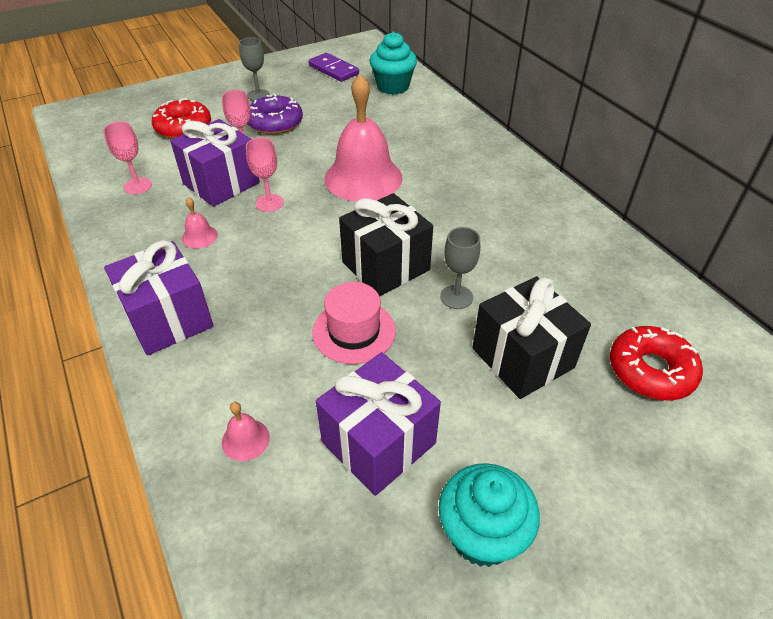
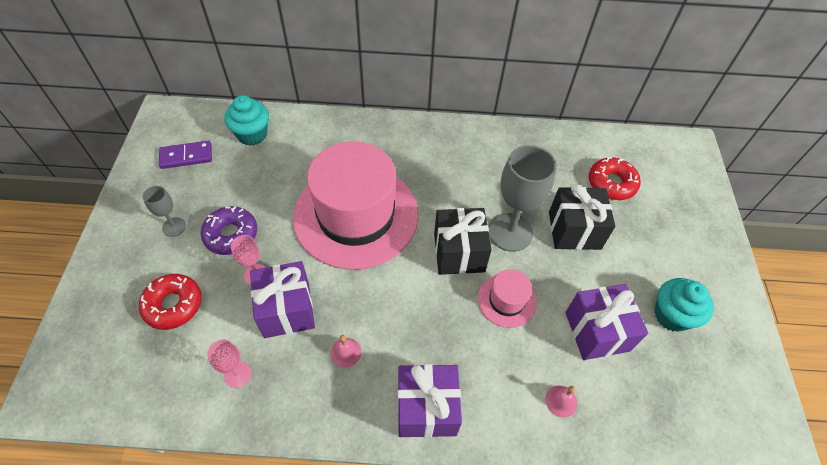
camera: 60 degrees left, 10 degrees up
(269, 203) = (339, 288): pink goblet -> none
(363, 178) = (356, 215): pink bell -> pink hat
(456, 297) = (510, 232): grey goblet -> grey goblet, size x1.98

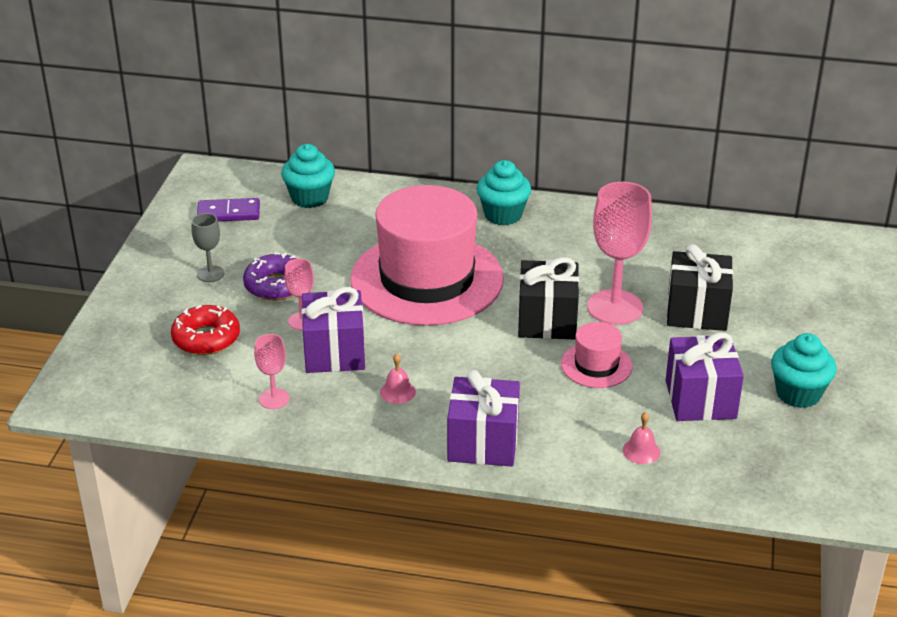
camera: 10 degrees right, 20 degrees down
(407, 140) = (503, 215): none -> turquoise cupcake
(510, 232) = (615, 307): grey goblet -> pink goblet
(611, 183) = (757, 273): red donut -> none

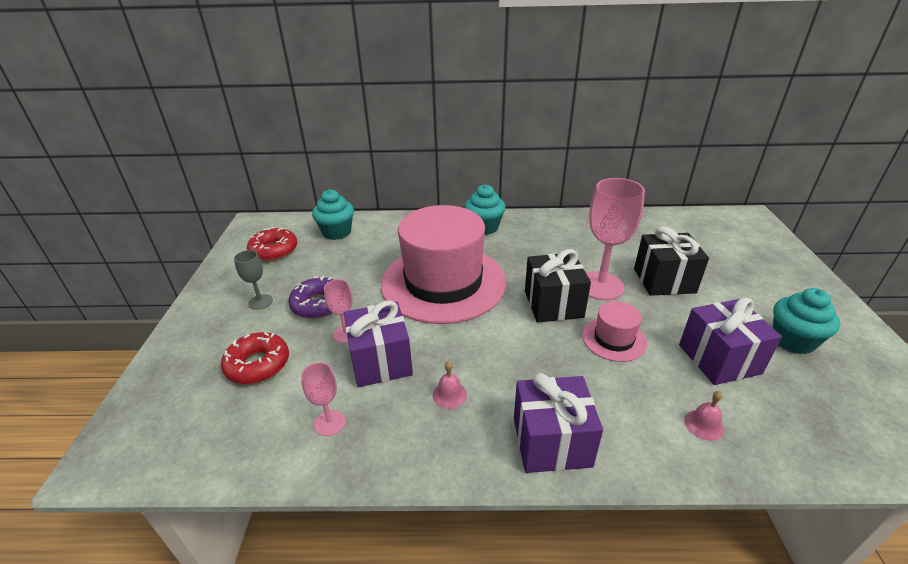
camera: 10 degrees left, 0 degrees up
(228, 213) = (274, 250): purple domino -> red donut

